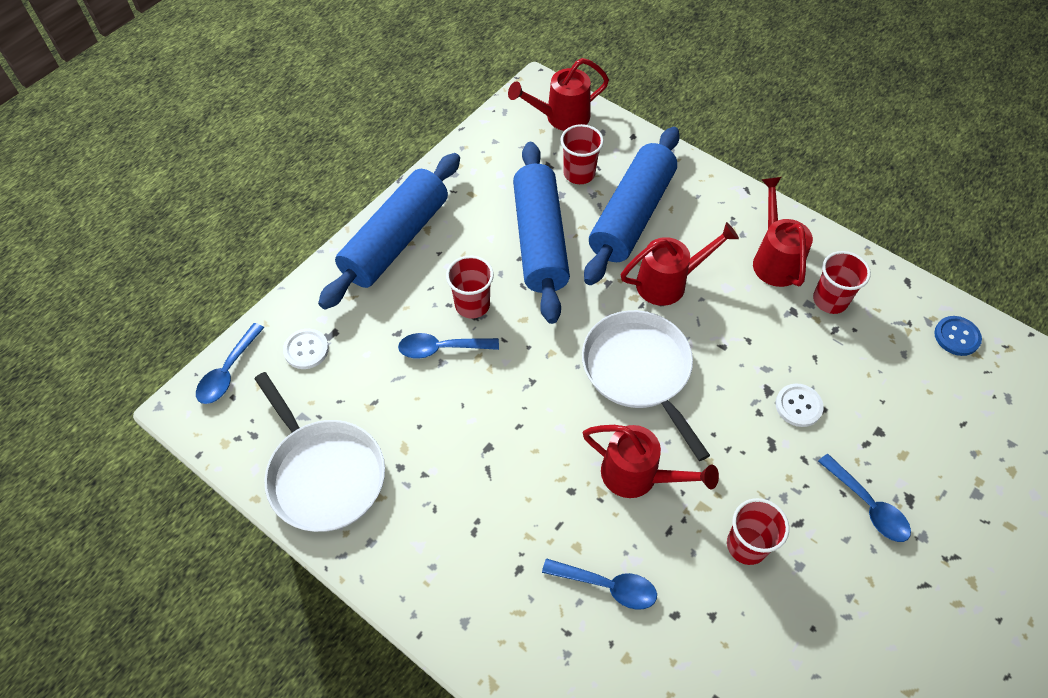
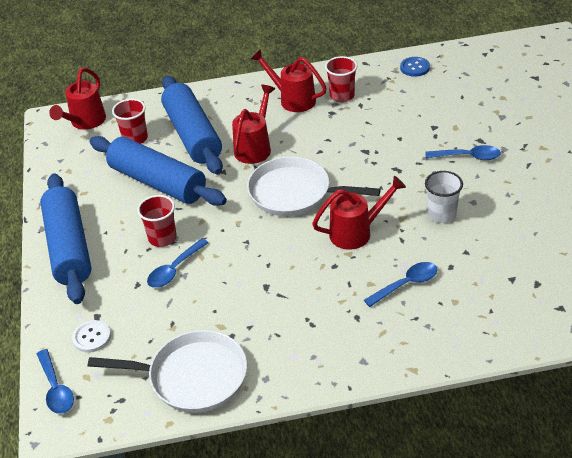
camera: 45 degrees left, 15 degrees down
(746, 545) = (442, 214): red cup -> white cup
(798, 406) = (387, 146): white button -> none

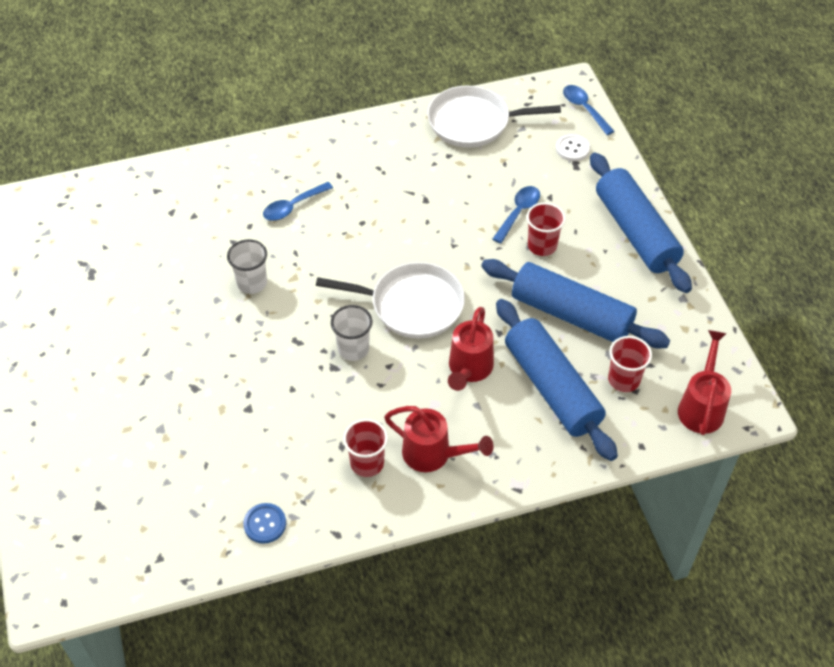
camera: 170 degrees right, 10 degrees up
(348, 163) = (353, 349): none -> white cup
(356, 232) = (341, 259): red watering can -> none
(468, 157) = (213, 361): blue spoon -> none

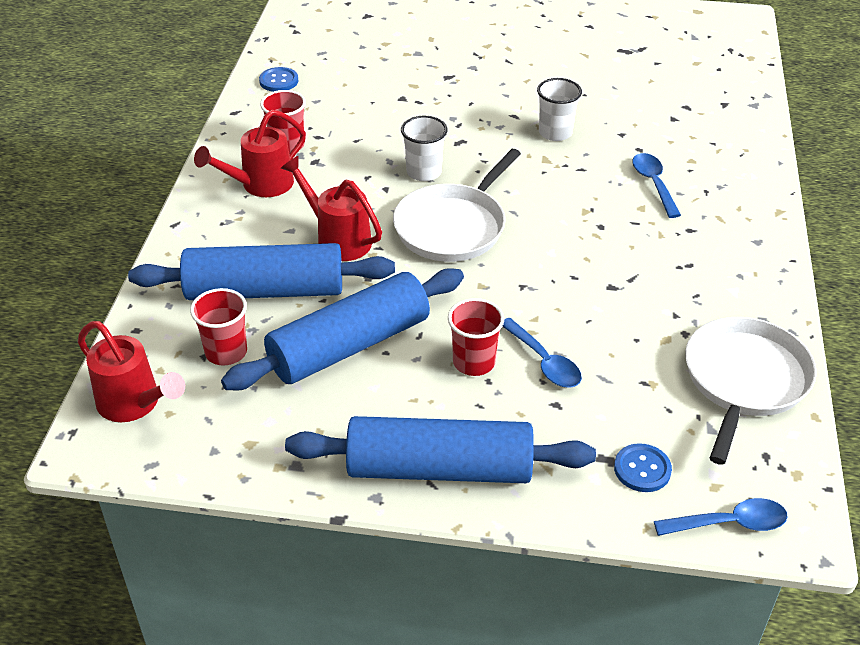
camera: 115 degrees right, 10 degrees down
(572, 149) = (642, 469): white button -> blue button

